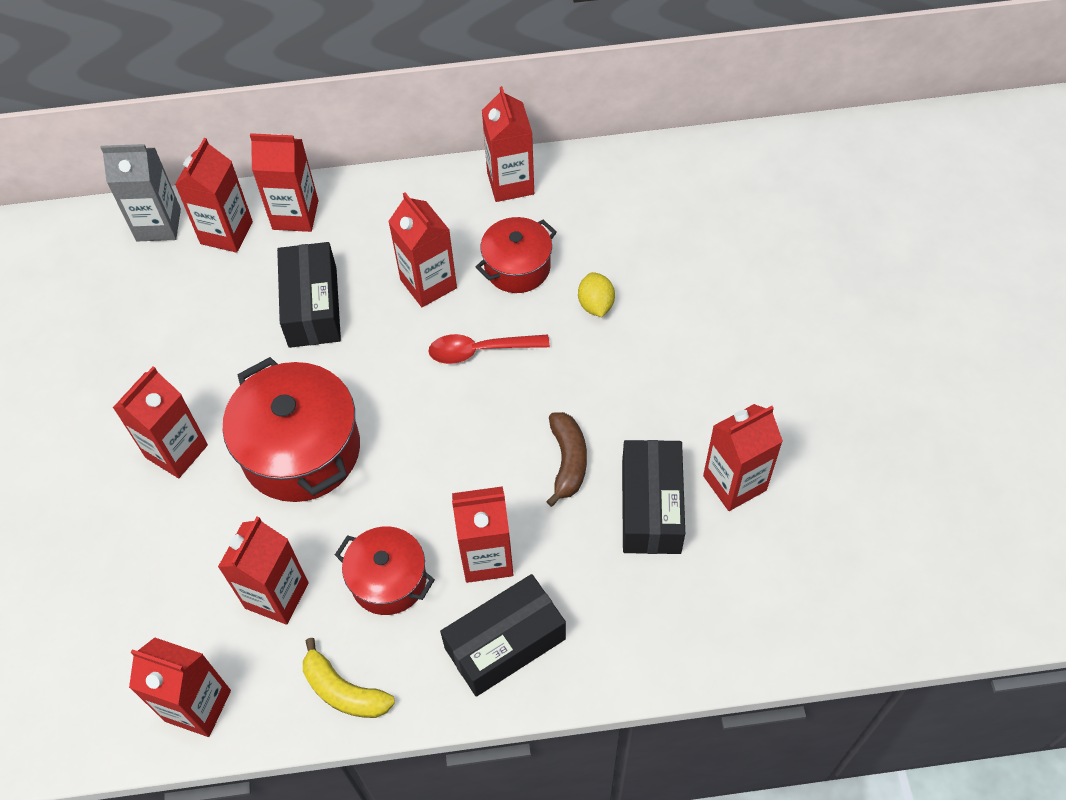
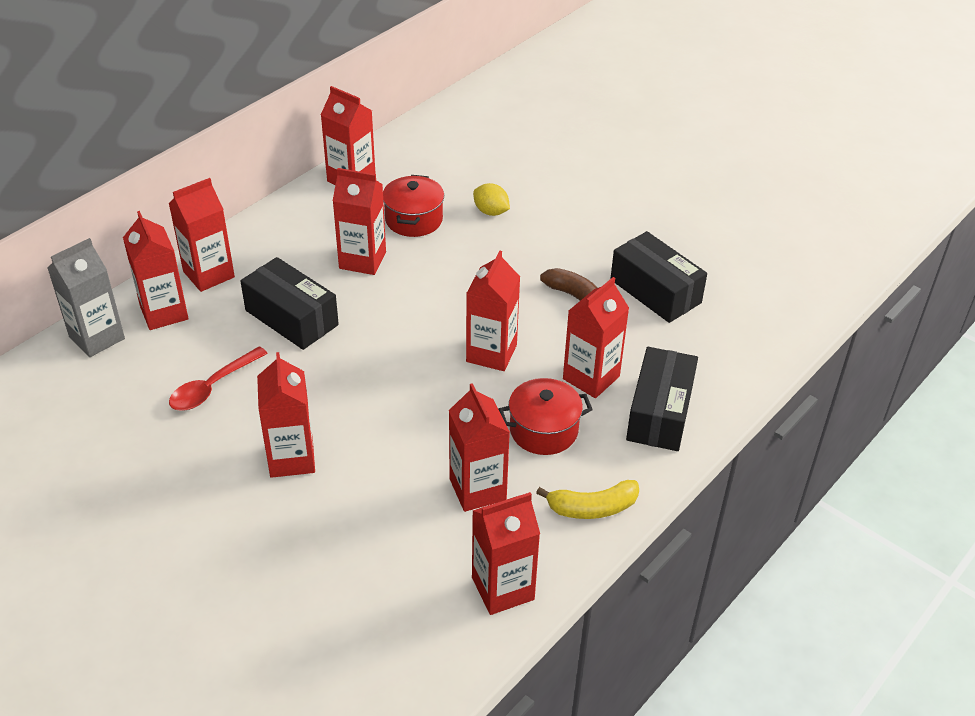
camera: 45 degrees left, 15 degrees down
(301, 450) = (389, 400): red pot -> none
(480, 350) = (446, 275): red spoon -> red spoon (213, 387)
(734, 483) = (686, 251): red carton -> red carton (491, 353)

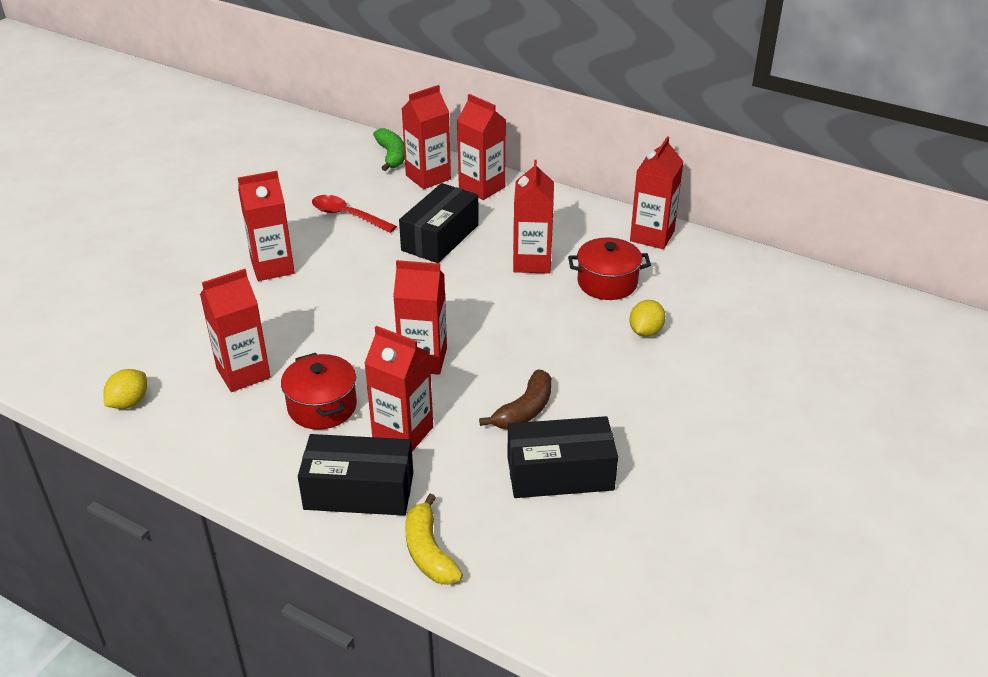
camera: 80 degrees right, 5 degrees down
(97, 338) = (391, 156): grey carton -> green banana
(503, 588) = (129, 402): red carton -> yellow lemon
(592, 508) = (223, 450): yellow banana -> yellow banana (429, 552)
(655, 291) = (560, 473): black box -> black box turned 45 degrees clockwise

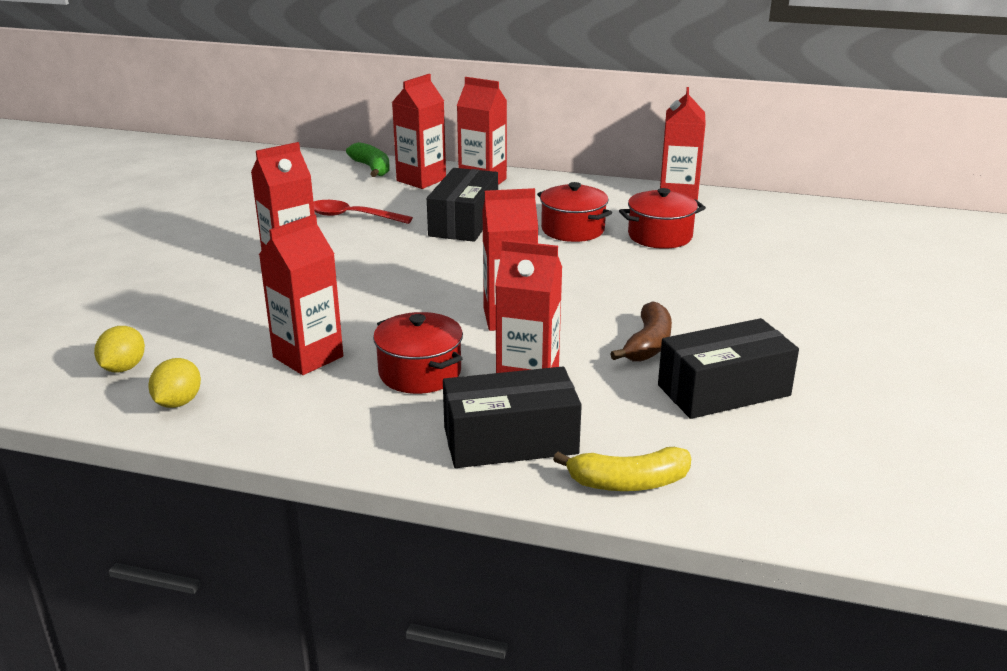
camera: 15 degrees left, 10 degrees down
(429, 552) = (628, 482): yellow banana -> yellow banana turned 60 degrees counterclockwise
(532, 262) = (573, 230): red carton -> red pot
(645, 331) = (725, 267): yellow lemon -> yellow lemon (123, 368)

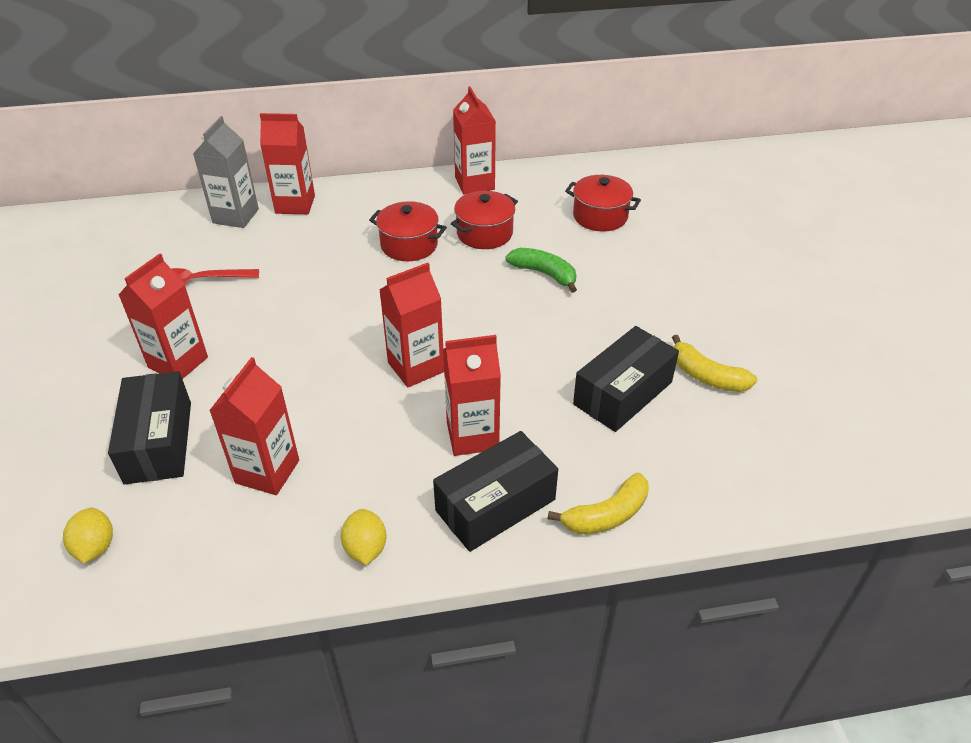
camera: 25 degrees left, 15 degrees up
(178, 402) = (180, 569): yellow lemon -> yellow lemon (365, 548)
(372, 168) = (177, 212): green banana -> green banana (544, 274)
(420, 373) = (378, 456): red pot -> red pot (600, 216)
(421, 180) = (235, 216): red carton -> grey carton
(464, 222) = (308, 261): black box -> black box (159, 442)
(648, 344) = (542, 361): brown banana -> none
(840, 401) = (706, 376): none -> yellow banana

